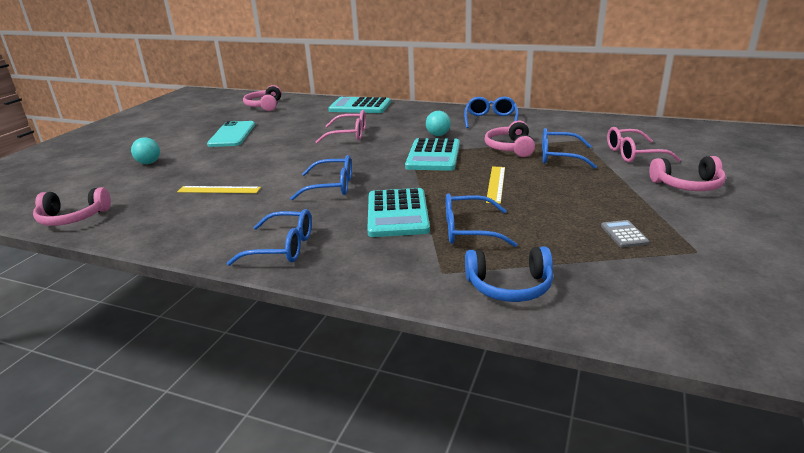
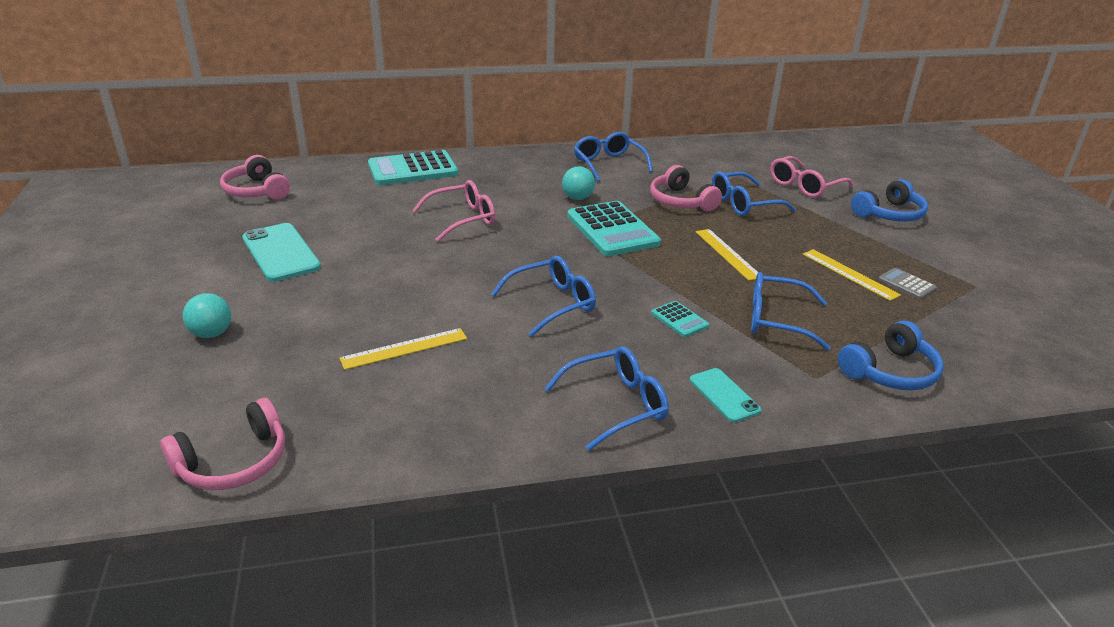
camera: 35 degrees left, 5 degrees up
(357, 263) = (724, 395): none -> turquoise phone
(397, 213) = (679, 320): turquoise calculator -> turquoise calculator, size x0.46
(468, 230) = (776, 320): blue glasses -> blue glasses turned 45 degrees clockwise
(579, 216) = (849, 274): none -> yellow ruler
(687, 185) = (889, 214): pink headphones -> blue headphones

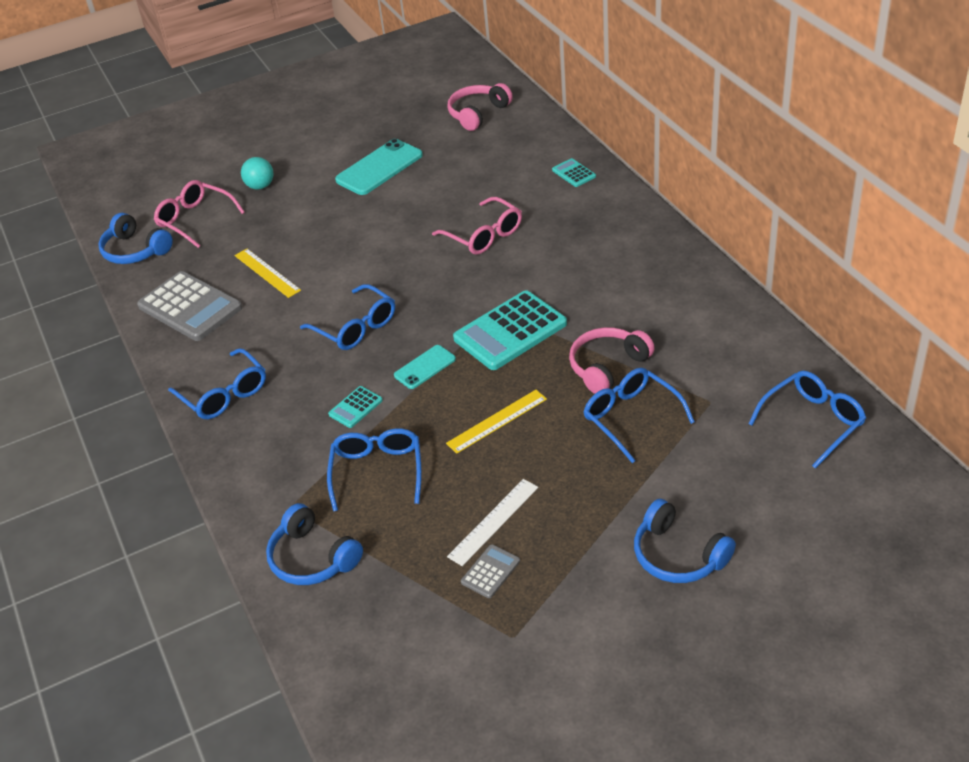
camera: 80 degrees right, 10 degrees up
(234, 462) = (135, 250): pink headphones -> blue headphones
(413, 169) = (573, 173): turquoise calculator -> turquoise calculator, size x0.46
(422, 418) = (190, 307): none -> grey calculator
(577, 198) = (571, 292): turquoise ball -> none
(608, 164) = (677, 293): blue glasses -> blue glasses (813, 422)
(724, 395) = (250, 451): turquoise phone -> turquoise phone (424, 367)
(804, 186) = (720, 467): pink glasses -> pink glasses (195, 219)
(849, 274) = (493, 521): yellow ruler -> white ruler

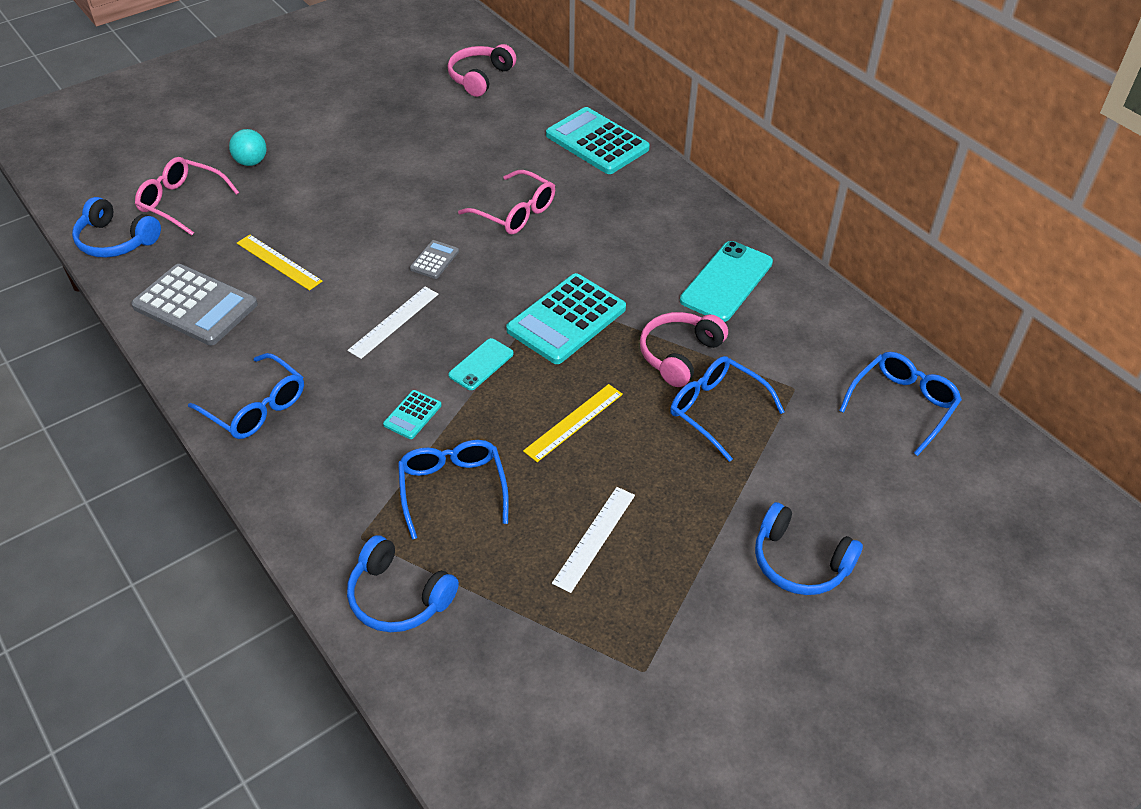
camera: 15 degrees left, 5 degrees up
(356, 327) = (394, 322): blue glasses -> white ruler
(379, 168) = (383, 139): turquoise phone -> turquoise phone (726, 282)
(490, 571) = (603, 597): grey calculator -> grey calculator (434, 260)
(573, 173) = (597, 142): turquoise calculator -> turquoise calculator, size x2.16

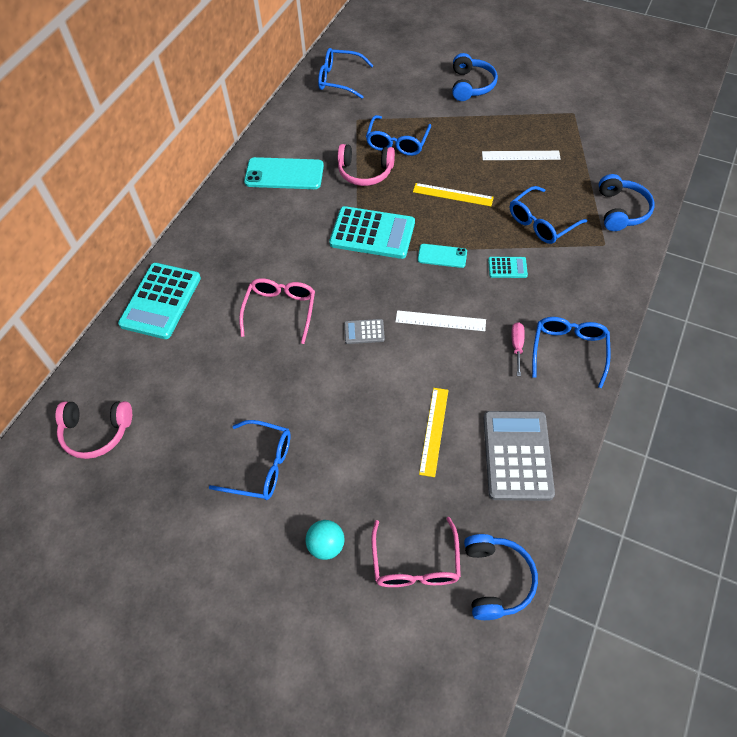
camera: 115 degrees left, 10 degrees up
(304, 367) = (517, 346): none -> pink screwdriver
(357, 150) = (261, 466): none -> blue glasses

